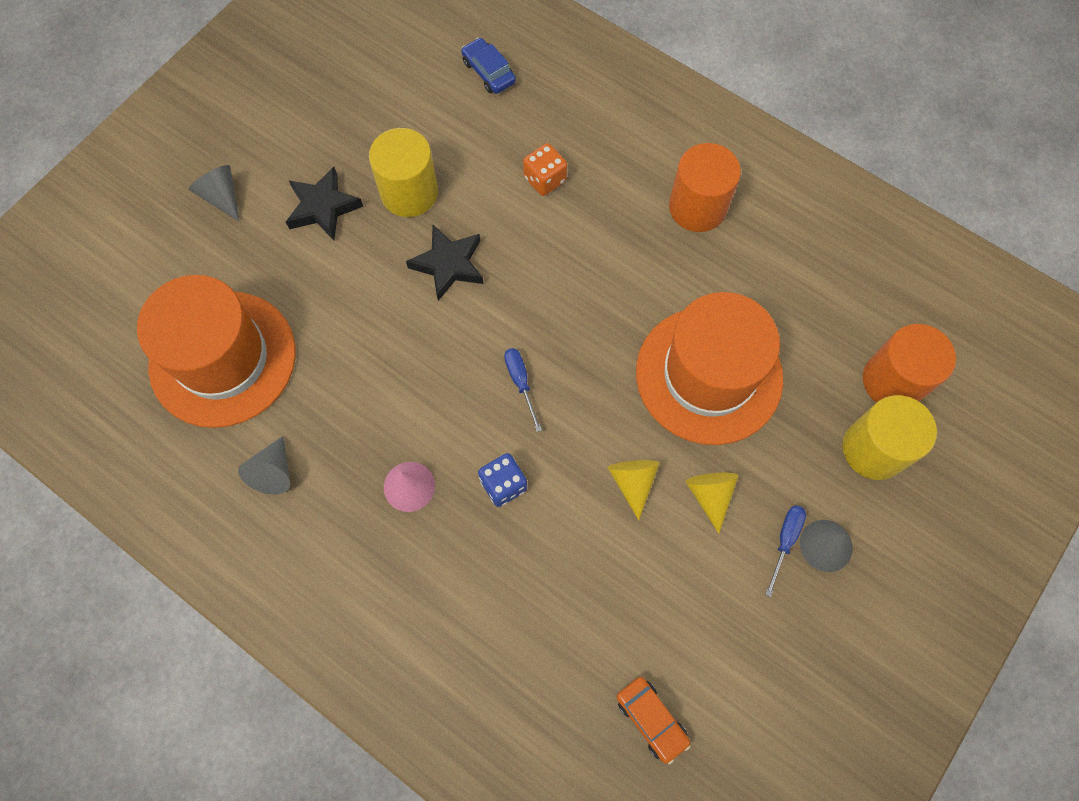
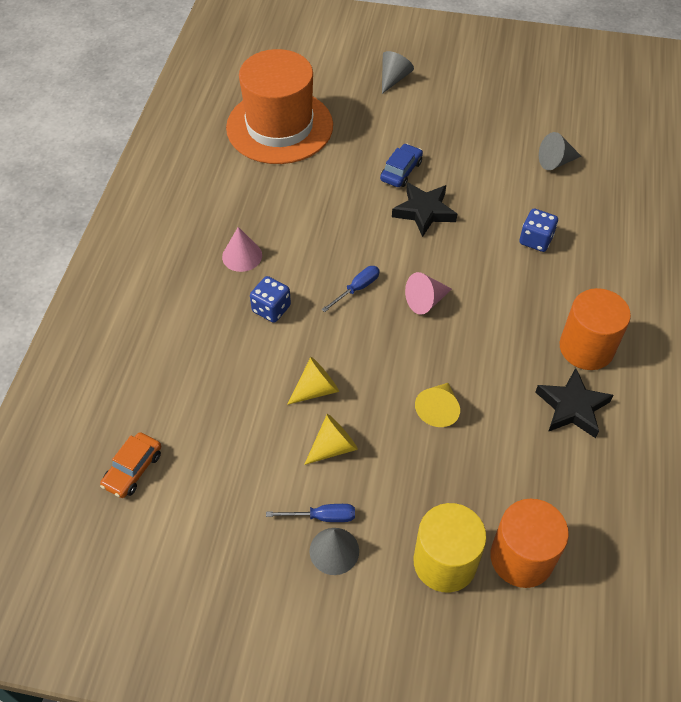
camera: 65 degrees right, 15 degrees down
(273, 472) = (215, 182): grey cone -> grey cone (556, 162)
(323, 207) = (421, 129): black star -> black star (572, 407)
(409, 192) = (466, 168): yellow cylinder -> none
(488, 72) = (601, 172): blue car -> blue car (401, 171)
(545, 179) = (535, 240): orange dice -> blue dice
(571, 322) = (426, 301): none -> pink cone
(709, 375) = (438, 409): orange hat -> yellow cone

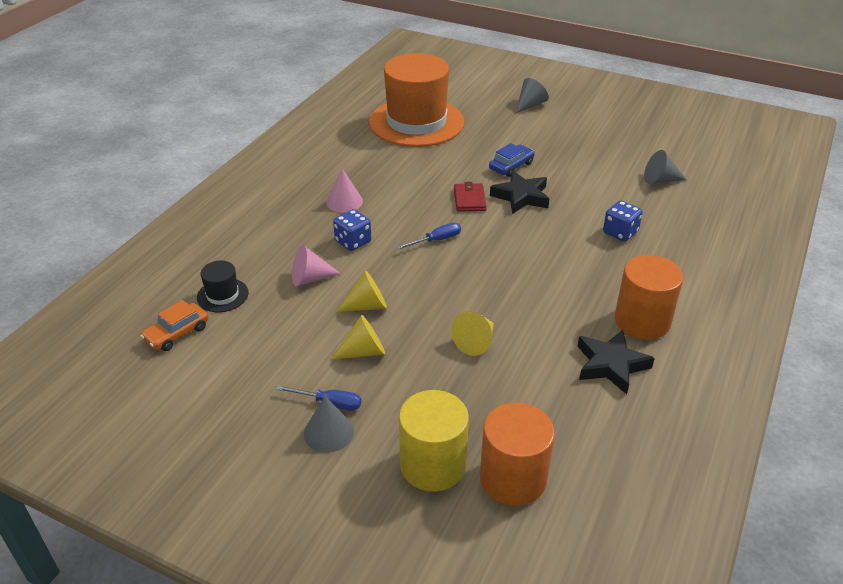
camera: 15 degrees right, 15 degrees down
(161, 410) = (222, 295): none -> black hat
(373, 226) = (469, 199): none -> red wallet
(426, 301) = (497, 259): pink cone -> pink cone (310, 278)

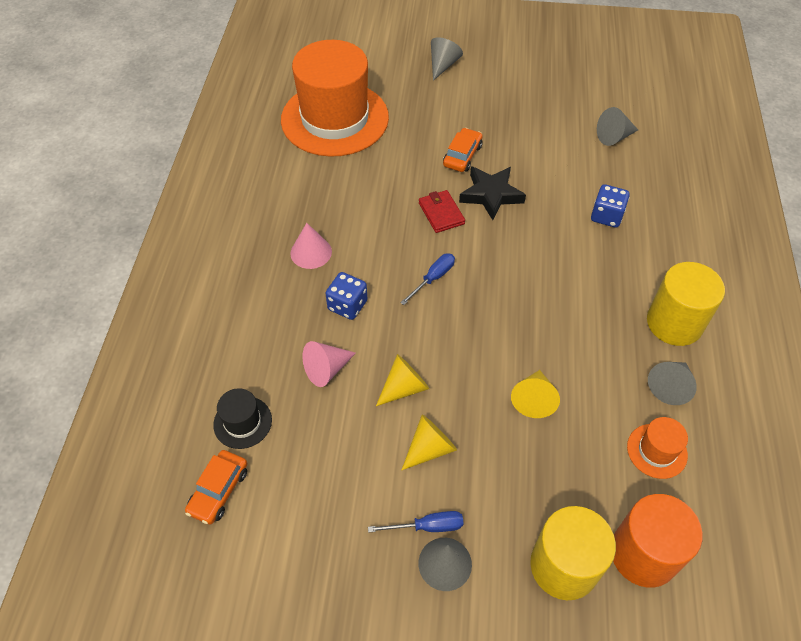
camera: 20 degrees left, 15 degrees up
(511, 166) = (462, 156): blue car -> orange car
(570, 408) = (657, 451): none -> orange hat
(611, 365) = (670, 386): black star -> grey cone
(642, 321) = (674, 323): orange cylinder -> yellow cylinder

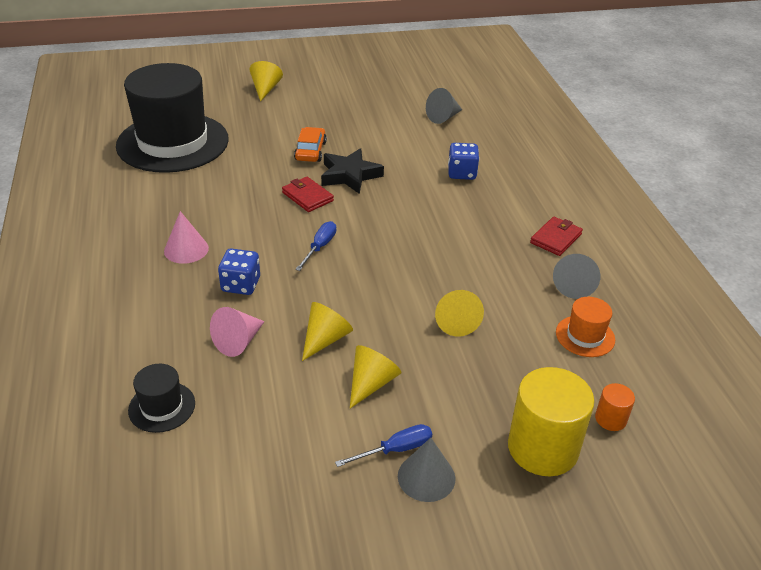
camera: 20 degrees left, 15 degrees down
(219, 491) = (155, 475): orange car -> none
(335, 119) = (173, 142): orange hat -> black hat
(443, 65) = (265, 89): grey cone -> yellow cone
(643, 554) = (610, 419): orange cylinder -> orange cylinder, size x0.46
(674, 323) = (556, 238): yellow cylinder -> red wallet

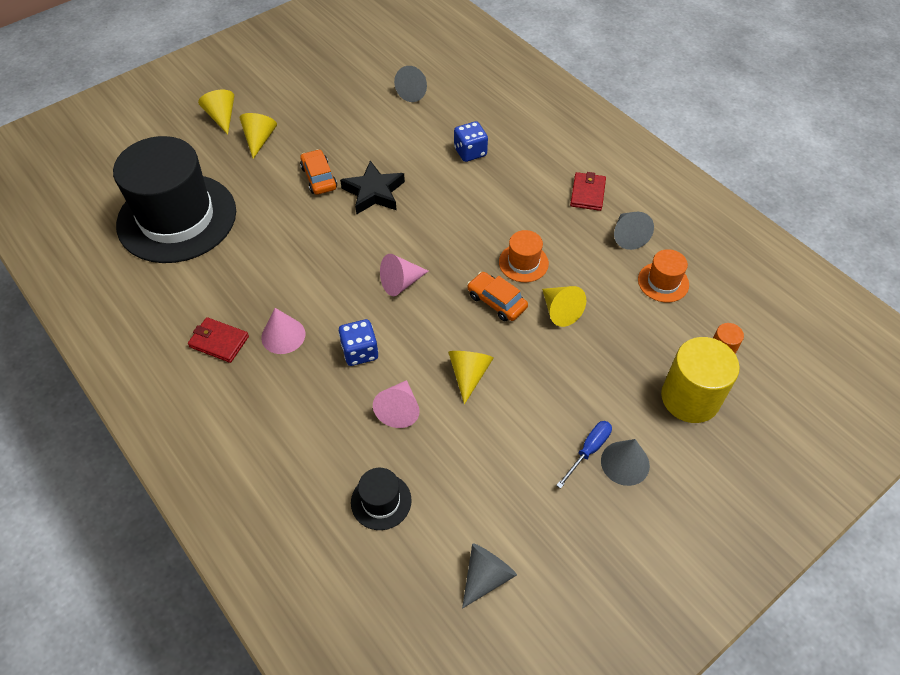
camera: 25 degrees left, 15 degrees up
(206, 514) = (486, 576): none -> grey cone
(307, 196) = (352, 232): red wallet -> red wallet (219, 341)
(320, 247) = (401, 283): blue screwdriver -> pink cone
(371, 383) = (532, 400): yellow cone -> yellow cone (259, 139)
(398, 292) = (496, 301): none -> orange car
(448, 271) = (523, 263): none -> orange hat

